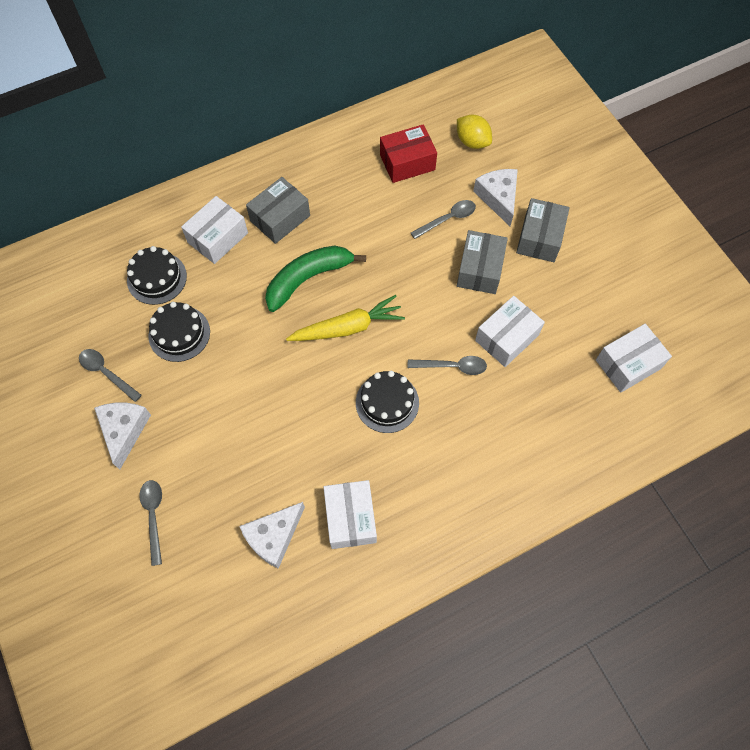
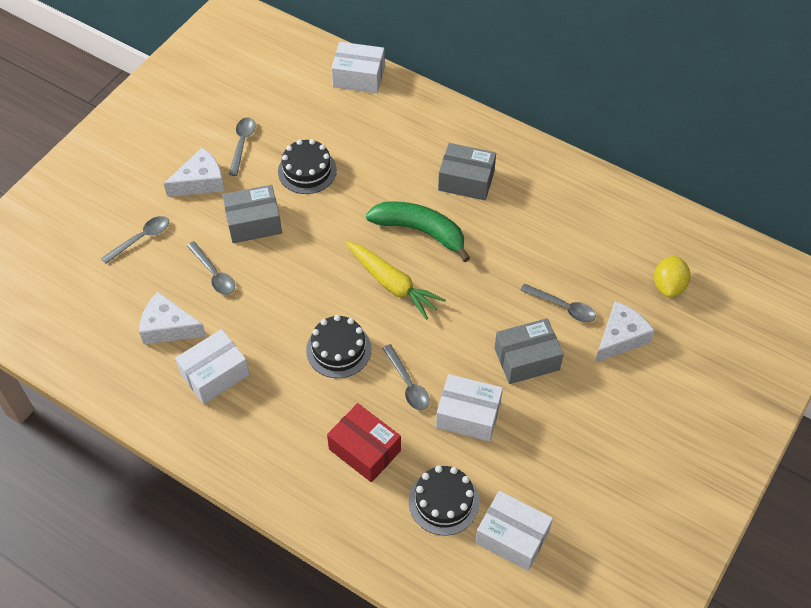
camera: 60 degrees right, 10 degrees down
(157, 278) = (347, 129): black cake -> black cake (444, 502)
(218, 238) = (414, 148): white box -> white box (358, 77)
(240, 468) = (214, 274): none -> grey spoon
(407, 162) = (601, 245): red box -> red box (365, 450)
(539, 238) = (601, 394): grey box -> grey box (254, 223)

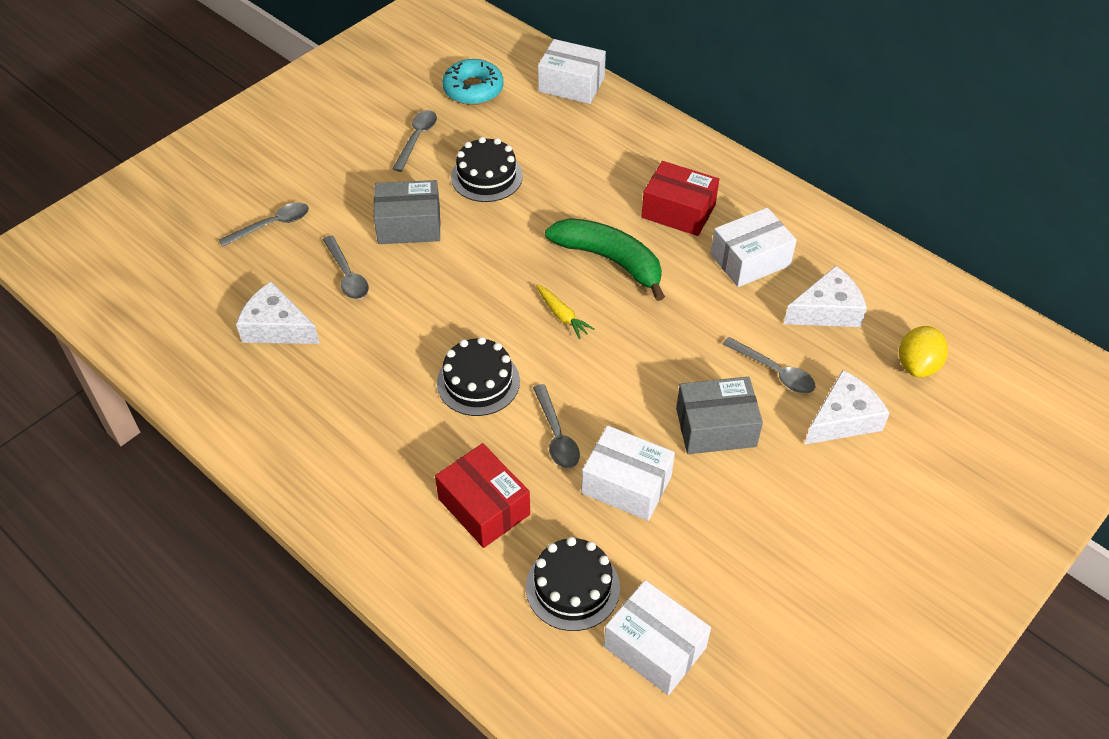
camera: 10 degrees right, 5 degrees down
(200, 182) = (357, 173): white cheese -> white cheese (827, 311)
(215, 374) = (319, 389): white box -> white box (750, 260)
(279, 92) = (473, 89): none -> turquoise donut
(392, 284) = (562, 315): yellow carrot -> yellow carrot, size x0.53
(466, 180) = (678, 211): grey box -> red box

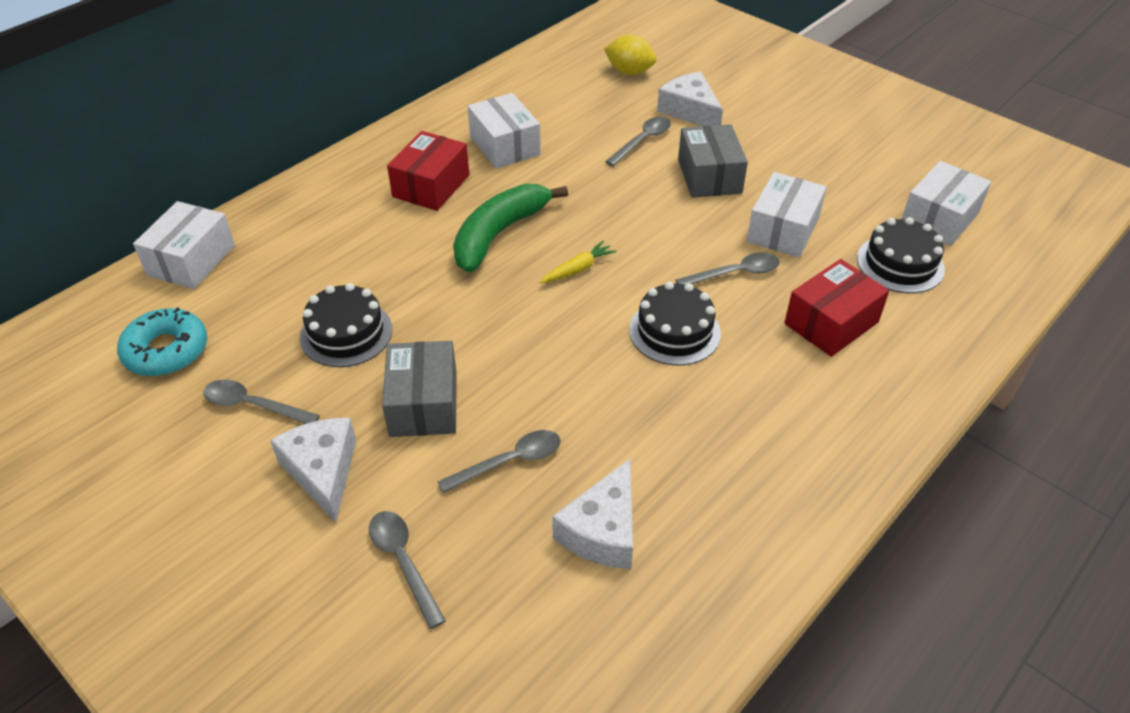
camera: 90 degrees left, 5 degrees down
(827, 311) = (570, 109): white cheese -> white cheese (323, 471)

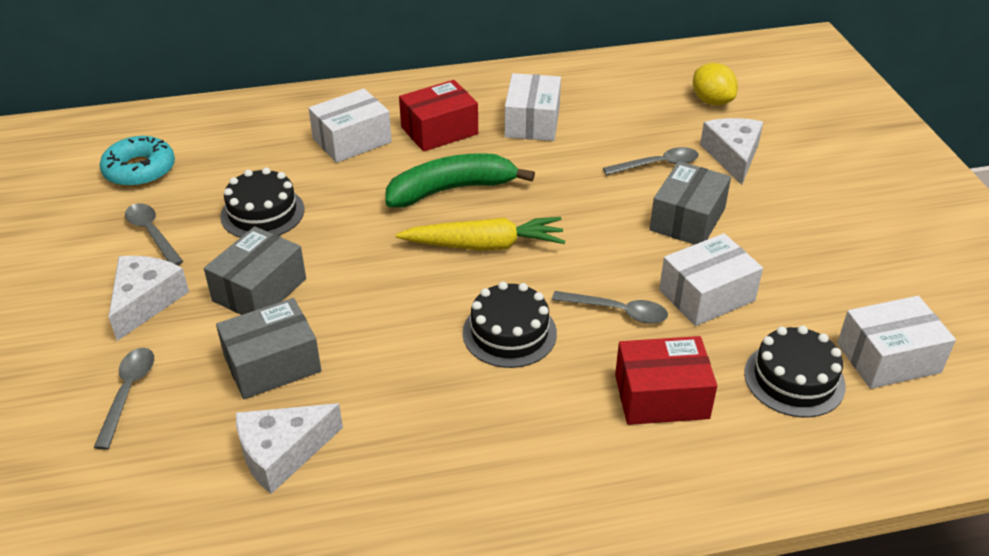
camera: 35 degrees right, 5 degrees down
(191, 260) = (218, 115): white box -> white box (352, 140)
(509, 462) = (272, 364): grey spoon -> grey box
(578, 269) = (484, 245): yellow carrot -> yellow carrot, size x1.88

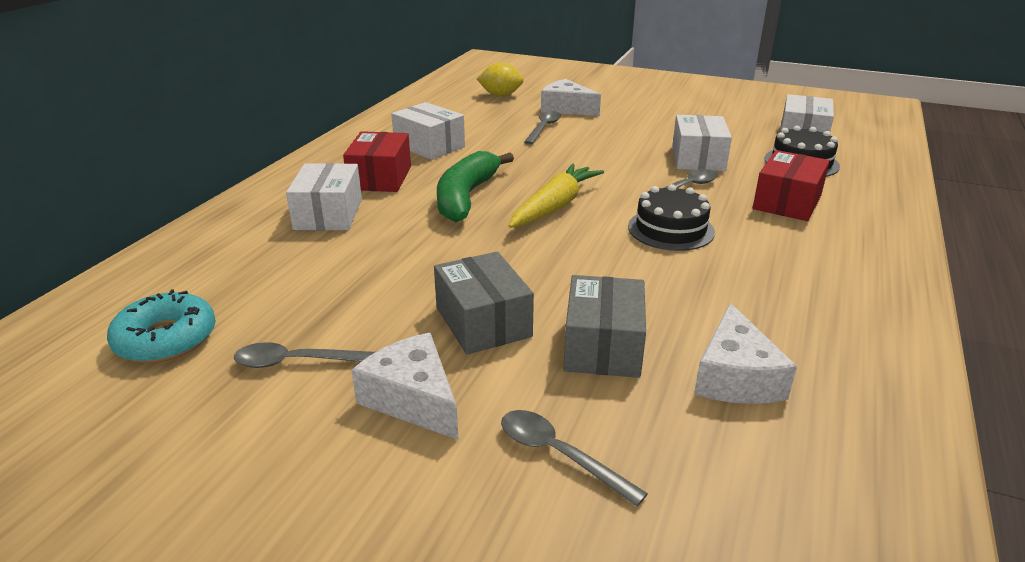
camera: 55 degrees left, 10 degrees down
(262, 213) = (365, 287): black cake -> none
(687, 219) = (614, 139): grey box -> none

